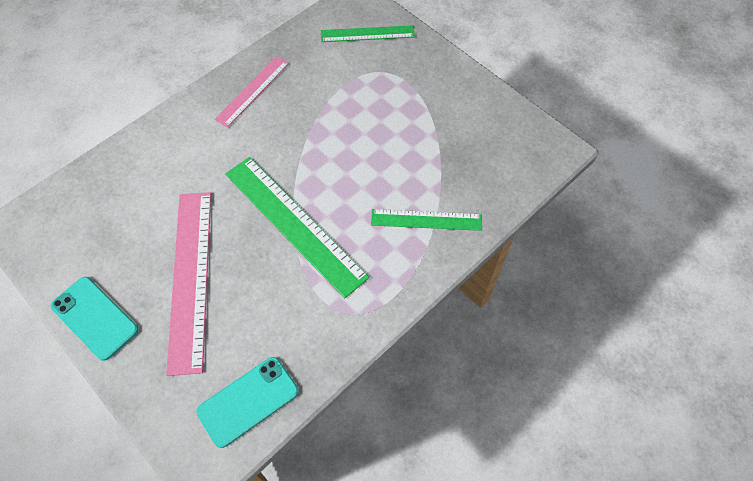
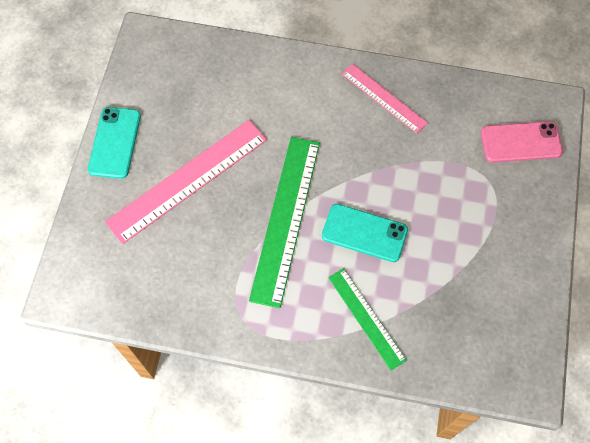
camera: 55 degrees right, 5 degrees up
(248, 401) = (122, 290): turquoise phone -> turquoise phone (364, 233)
(252, 91) = (384, 98): pink ruler -> pink ruler turned 45 degrees clockwise
(367, 34) = (521, 142): green ruler -> pink phone

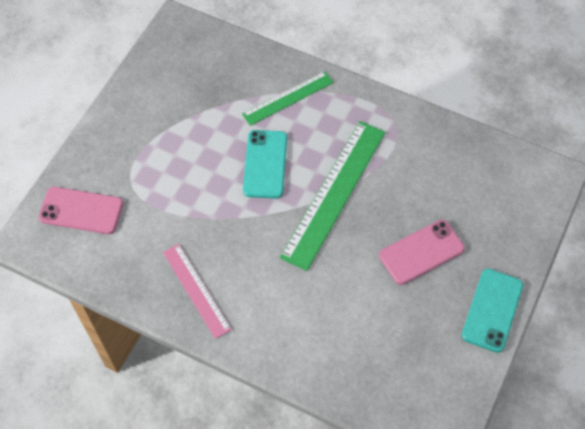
camera: 165 degrees left, 5 degrees down
(188, 180) = (421, 252): pink ruler -> pink phone
(364, 233) = (265, 164): turquoise phone -> turquoise phone turned 60 degrees clockwise
(366, 318) = (288, 98): green ruler -> green ruler turned 75 degrees clockwise

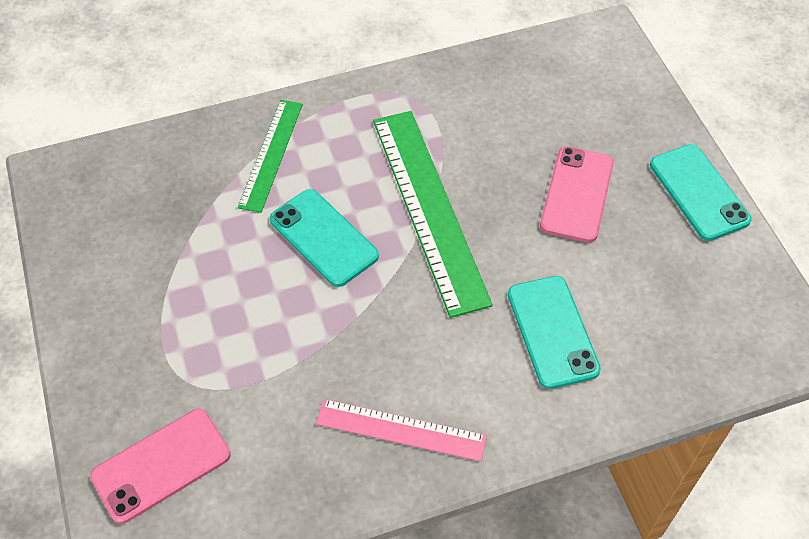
camera: 45 degrees left, 5 degrees down
(321, 310) = (552, 331): none -> turquoise phone

